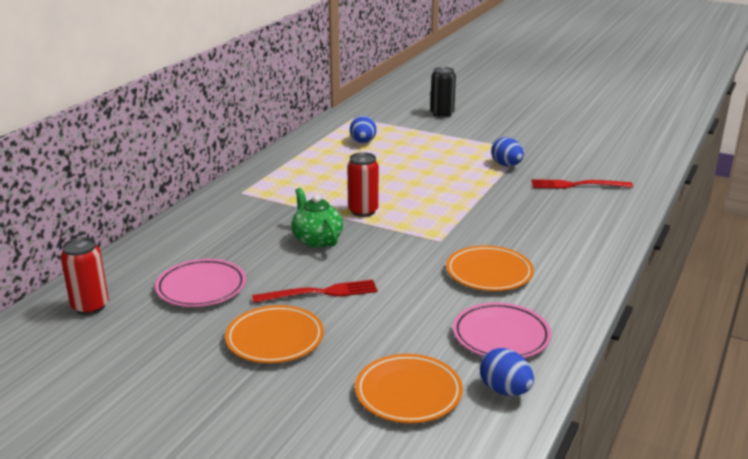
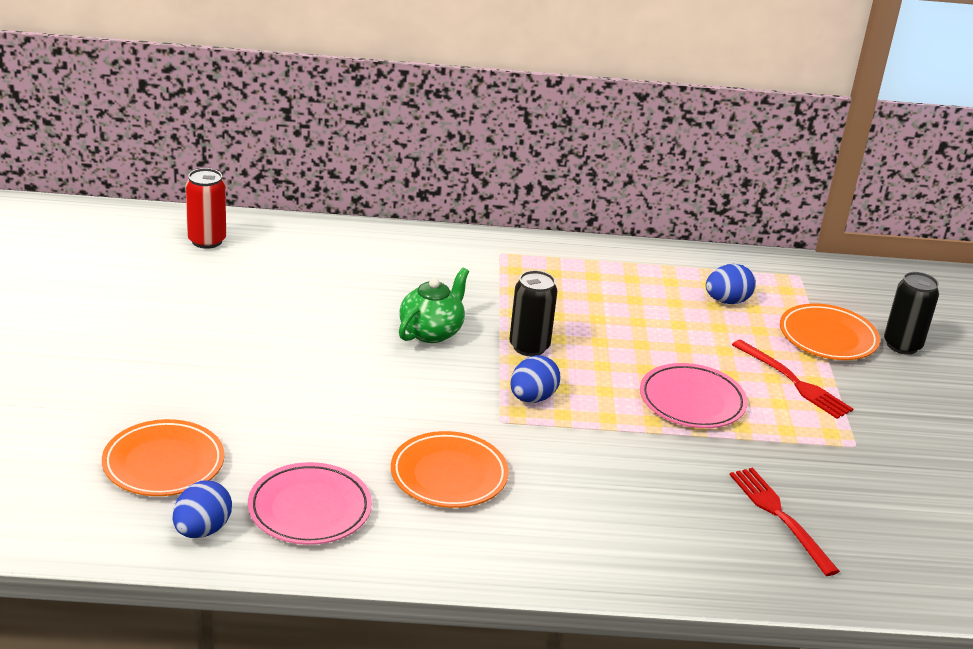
camera: 60 degrees right, 5 degrees up
(201, 287) = (279, 288): pink plate -> pink plate (692, 401)
(275, 339) = (213, 357): orange plate -> orange plate (828, 337)
(320, 293) = (318, 362): red fork -> red fork (793, 381)
(363, 211) = (529, 347): red can -> black can
(506, 165) = (781, 437): blue egg -> blue egg (532, 398)

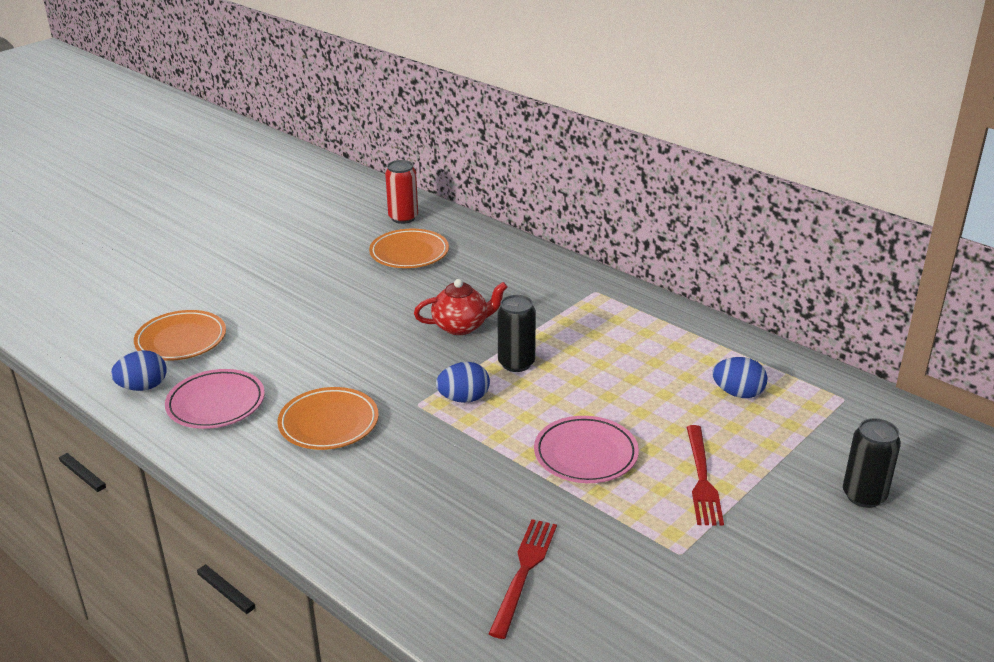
camera: 45 degrees right, 0 degrees up
(431, 332) = (461, 326): green teapot -> red teapot
(828, 337) = (793, 458): orange plate -> orange plate (409, 253)

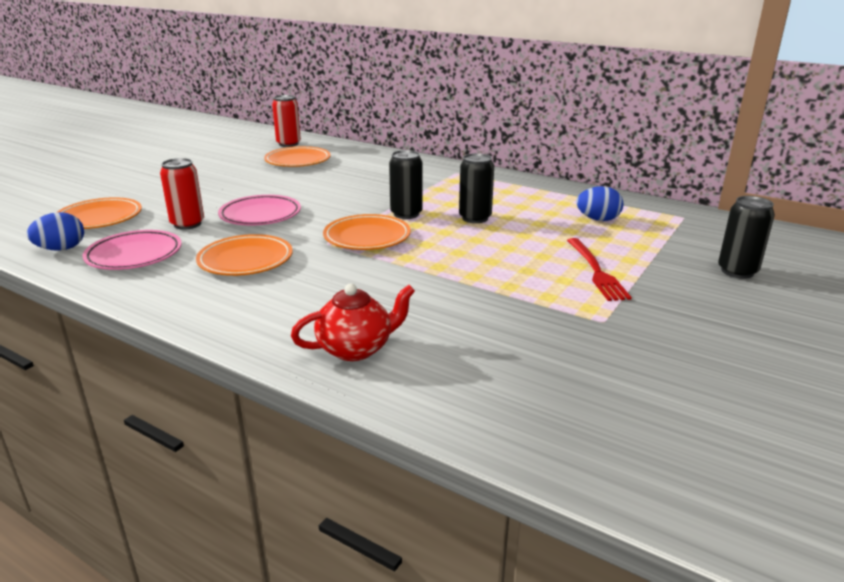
camera: 10 degrees left, 5 degrees down
(273, 358) = (187, 224): none -> red can
(461, 326) = (352, 196): red teapot -> red teapot (356, 349)
(464, 399) = (367, 237): blue egg -> orange plate
(524, 572) = (462, 348): red fork -> none
(585, 454) = (488, 263): pink plate -> pink plate (260, 215)
(593, 378) = (475, 218): none -> black can

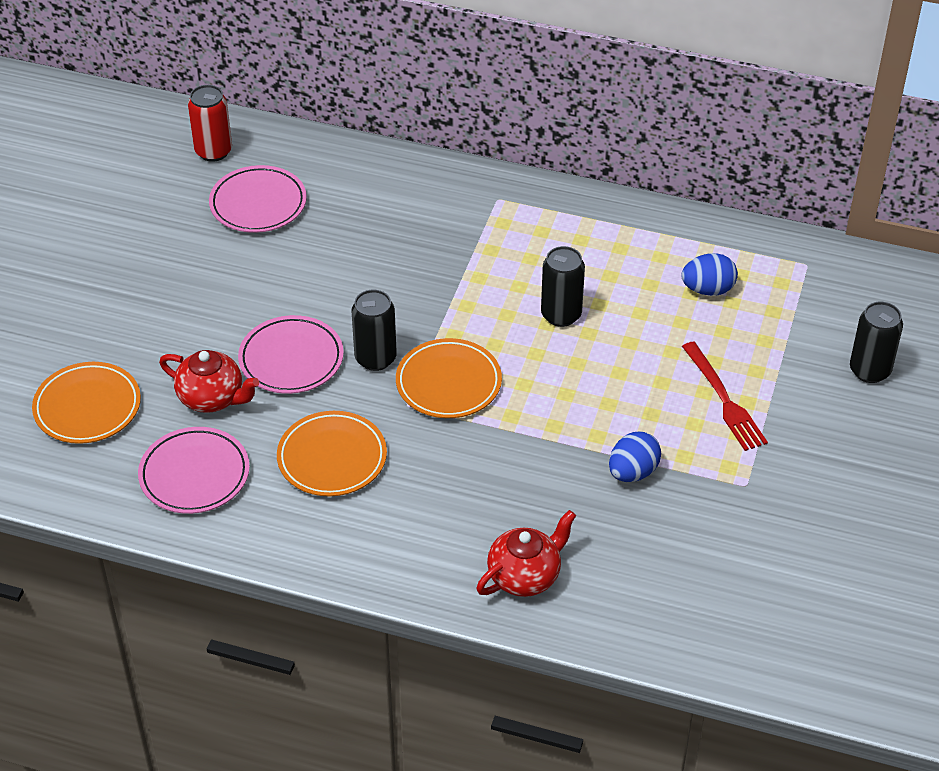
camera: 15 degrees left, 20 degrees up
(61, 249) = (96, 481): blue egg -> blue egg (633, 472)
(187, 224) = (212, 398): red can -> red teapot
(298, 161) = (258, 204): orange plate -> pink plate
(406, 214) = (473, 321): black can -> black can (375, 358)

